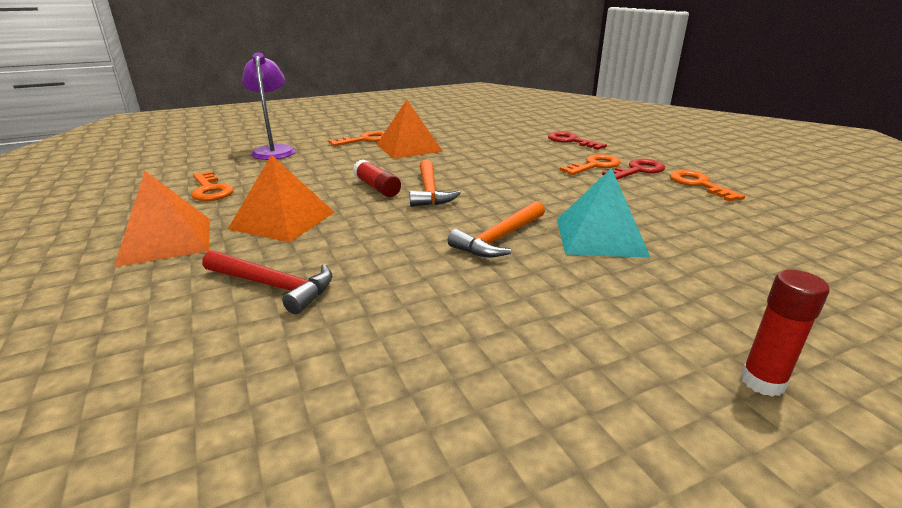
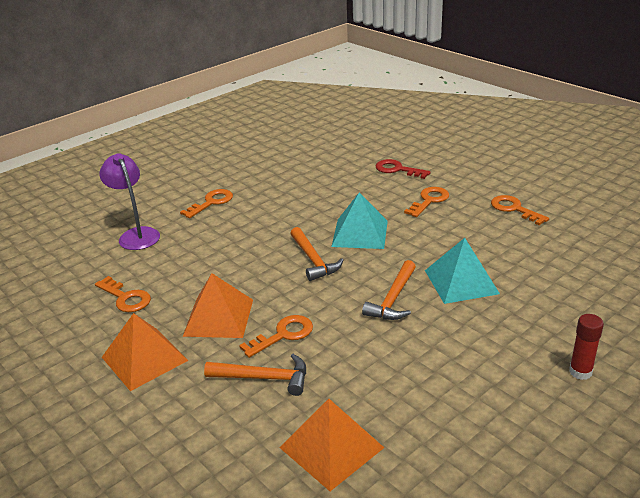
camera: 15 degrees left, 5 degrees up
(273, 286) = (264, 378): red hammer -> orange hammer
(338, 248) = (283, 335): none -> orange key
(377, 187) = (267, 264): red glue stick -> none
(408, 147) = (260, 206): orange pyramid -> orange pyramid (331, 447)
(498, 179) = (360, 233): none -> turquoise pyramid
(638, 170) = (465, 200): red key -> none

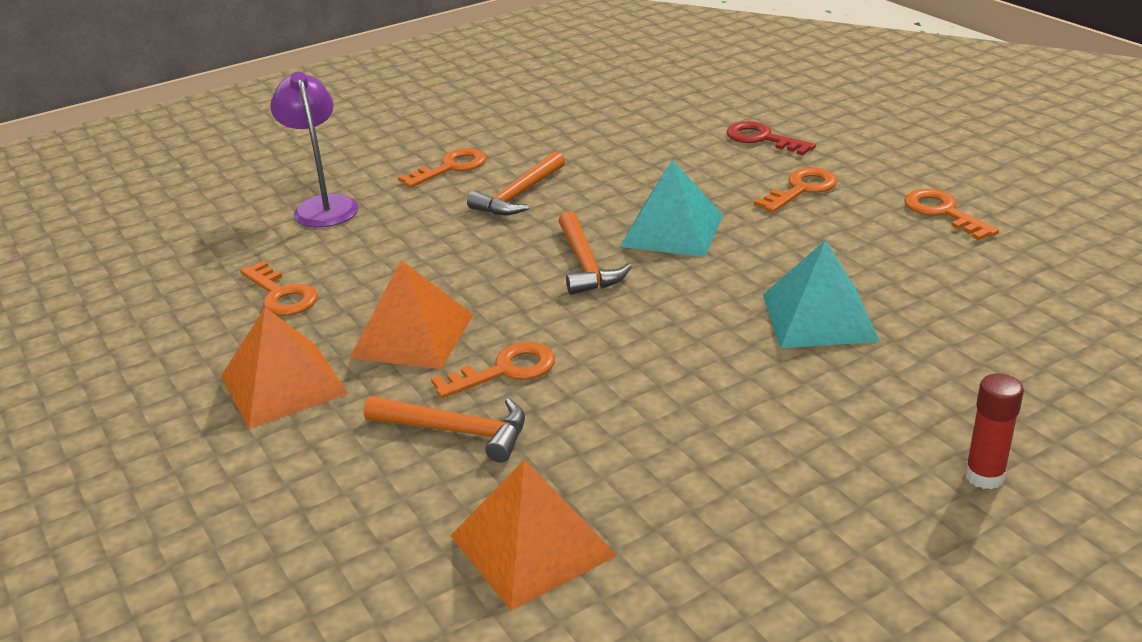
camera: 10 degrees right, 0 degrees up
(393, 299) = (698, 333): orange hammer -> orange hammer (519, 195)

